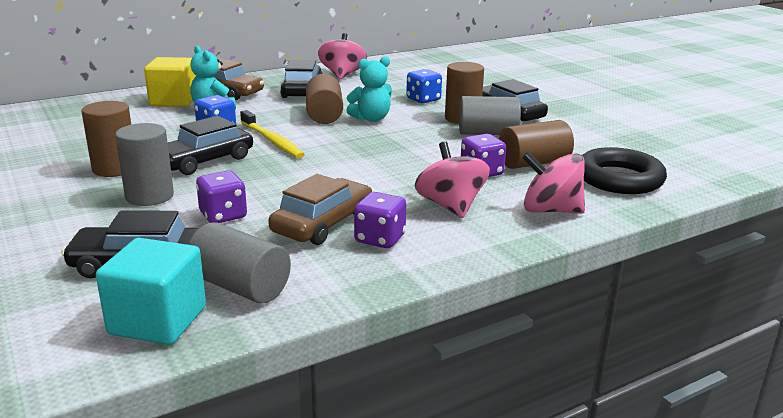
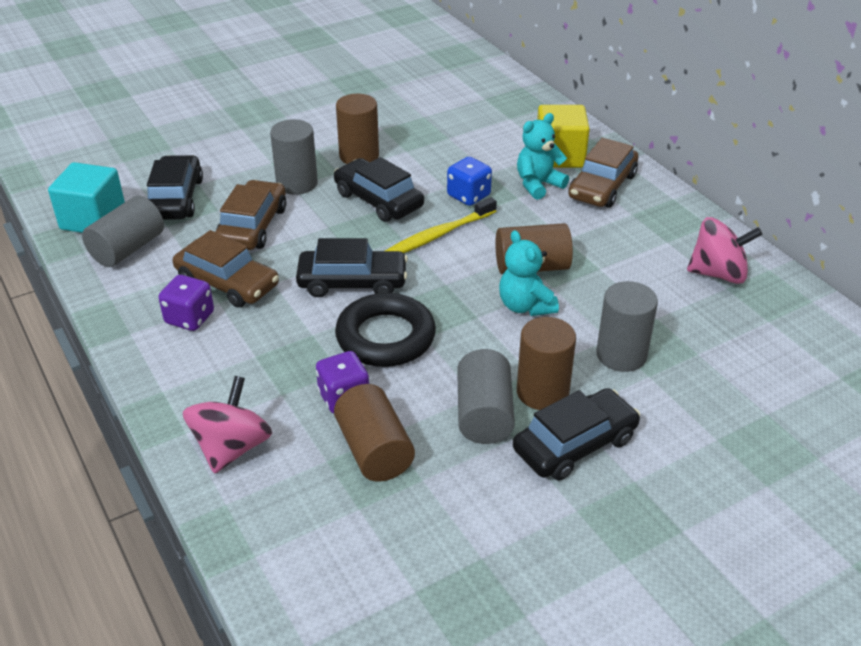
camera: 90 degrees right, 15 degrees up
(223, 215) = (252, 226): purple dice -> brown car
(302, 90) = (629, 243): black car -> black car (352, 282)
(423, 99) = (621, 355): blue dice -> grey cylinder
(450, 206) = (253, 367): pink spinning top -> none
(619, 179) = (318, 534): black ring -> black ring (385, 337)

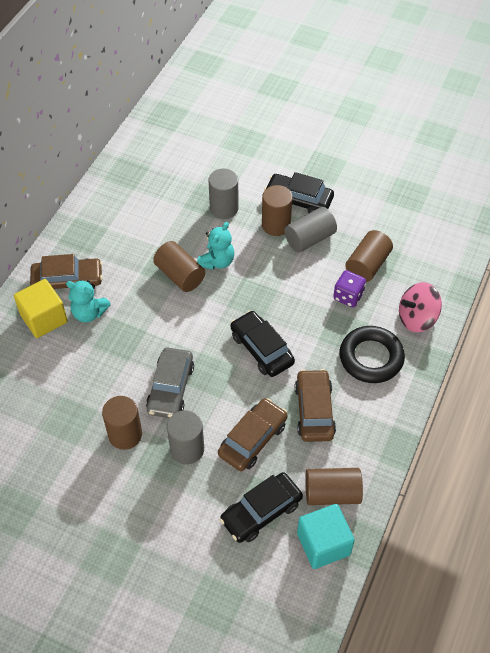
camera: 125 degrees left, 15 degrees up
(128, 249) = (332, 493): grey cylinder -> brown cylinder
(189, 318) = (357, 406): purple dice -> none
(252, 226) = (253, 439): brown car -> brown car turned 150 degrees clockwise
(378, 200) = (170, 388): black car -> grey car
(385, 337) = (292, 306): black ring -> black ring (371, 358)
(437, 235) = (184, 334): yellow toothbrush -> none
(468, 196) = (129, 342): blue dice -> none
(718, 273) = (123, 197): pink spinning top -> none

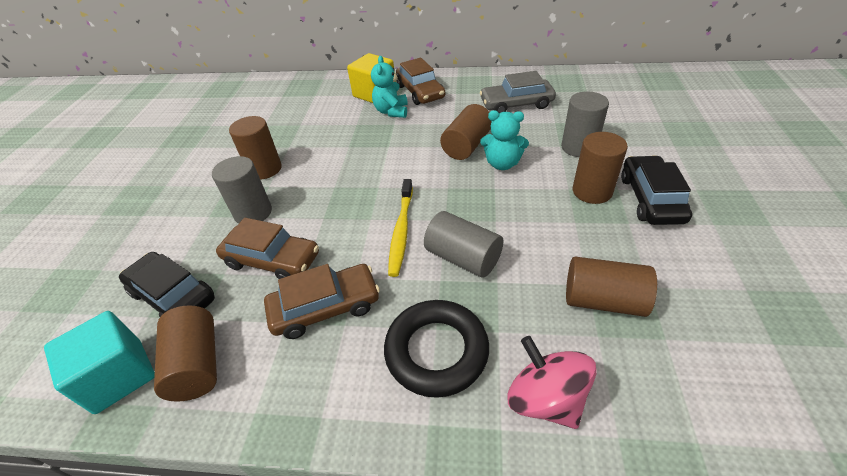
camera: 75 degrees right, 10 degrees down
(170, 388) = (325, 180): grey car -> grey car (516, 104)
(262, 349) = (401, 231): black car -> yellow toothbrush
(309, 238) = (597, 226): grey cylinder -> grey cylinder (463, 258)
(348, 296) = (530, 293): purple dice -> none

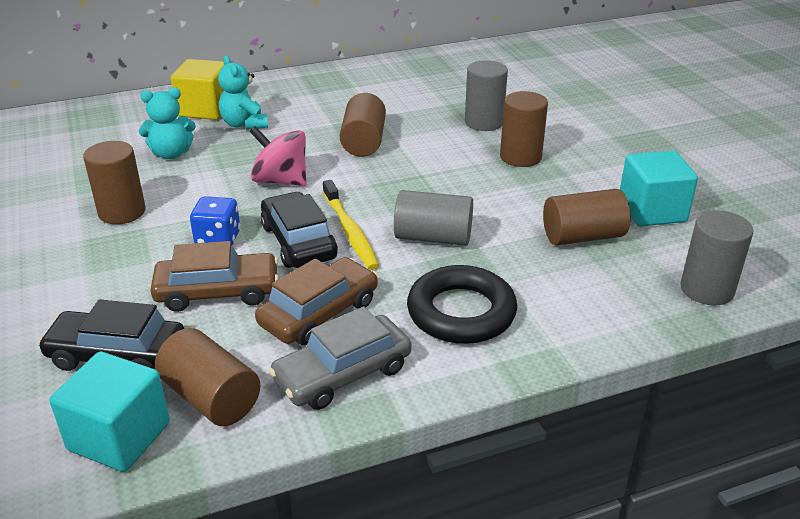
camera: 30 degrees left, 10 degrees down
(253, 213) = (148, 256): grey cylinder -> grey cylinder (706, 289)
(306, 210) = (218, 239): none -> blue dice
(420, 92) = (265, 98): brown car -> none
(502, 164) = (415, 151): turquoise teddy bear -> turquoise teddy bear (171, 154)
(516, 104) = (390, 94): grey car -> grey car (342, 373)
(545, 398) = (578, 315): pink spinning top -> pink spinning top (280, 181)
(651, 199) = (577, 152): black car -> black car (299, 242)
(696, 290) = (652, 211): none -> turquoise cube

